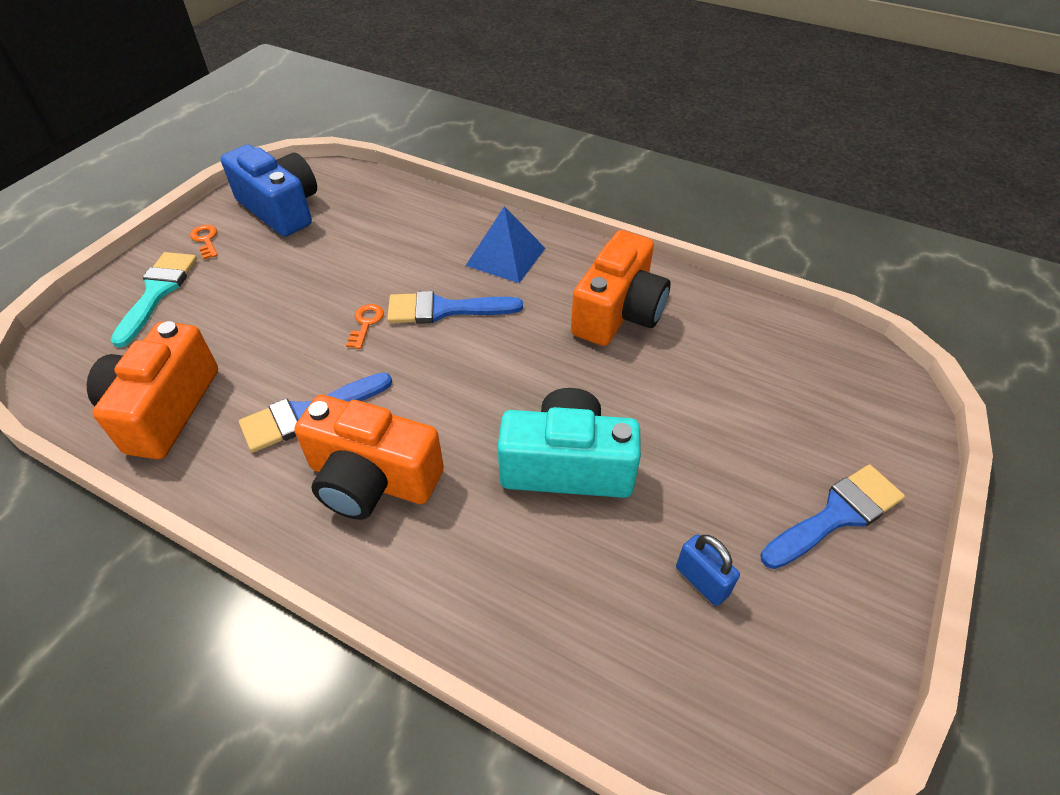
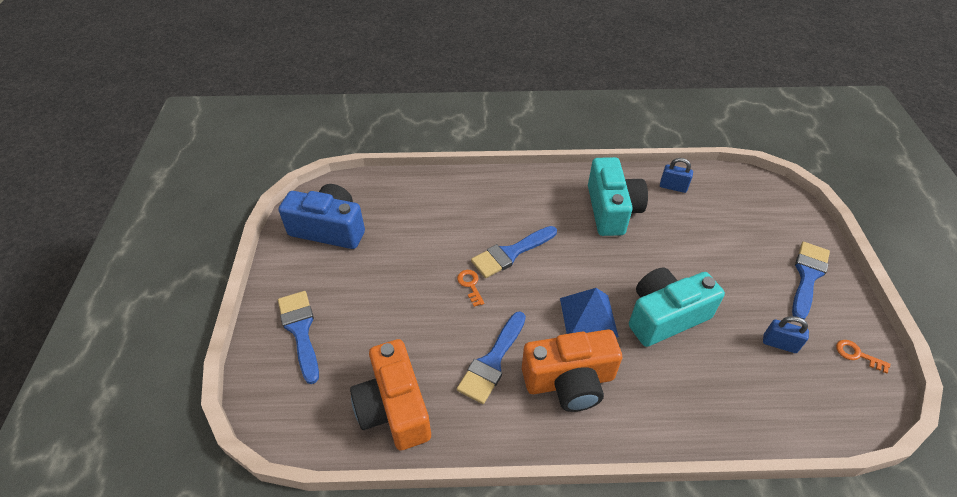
camera: 30 degrees left, 0 degrees up
(157, 292) = (300, 330): turquoise brush -> blue brush
(206, 240) = (296, 276): orange key -> orange key (857, 355)
(506, 256) = (515, 201): blue pyramid -> blue pyramid (588, 317)
(618, 312) = (611, 210): orange camera -> turquoise camera
(732, 318) = (673, 187): none -> blue padlock

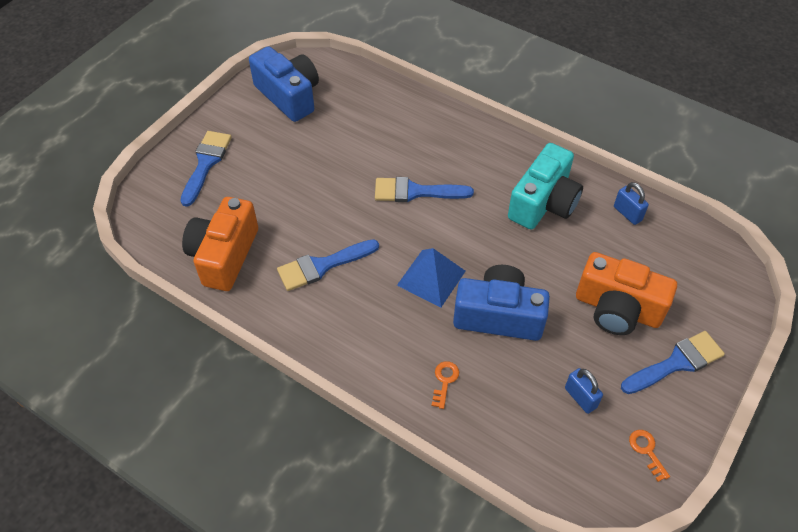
camera: 35 degrees right, 5 degrees up
(470, 285) = (358, 199): orange key -> orange key (444, 381)
(569, 381) = (368, 315): orange camera -> orange camera (617, 309)
(665, 316) = (498, 315): turquoise camera -> blue camera

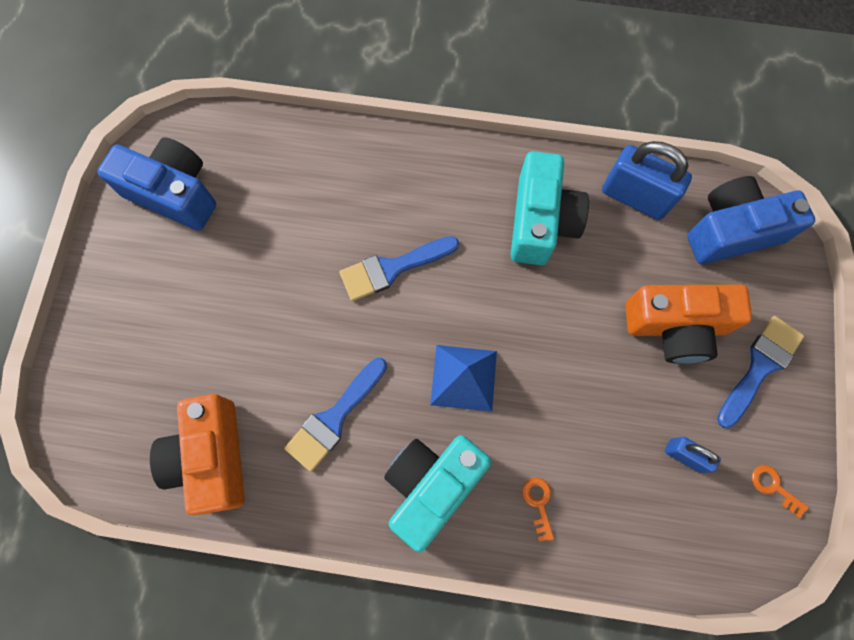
camera: 25 degrees left, 20 degrees up
(206, 163) = (121, 337): blue brush -> none
(369, 336) = (432, 485): none -> turquoise camera
(498, 315) = (557, 393): blue camera -> blue camera (732, 231)
(627, 213) = (634, 197): blue padlock -> blue padlock, size x1.83

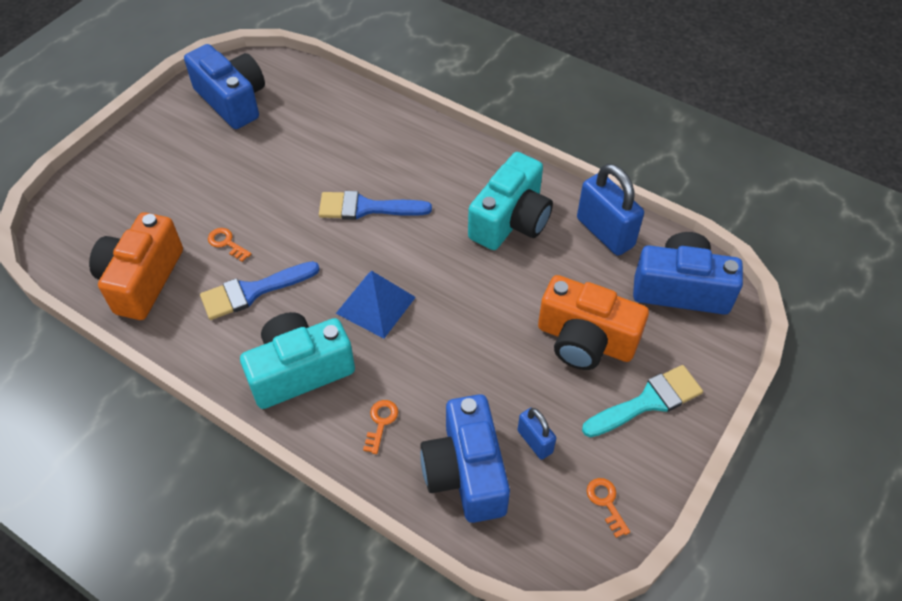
camera: 25 degrees right, 20 degrees down
(274, 374) = (227, 243): none -> orange key
(641, 517) = (466, 472): none -> blue camera
(760, 366) = (648, 402): blue brush -> turquoise brush

